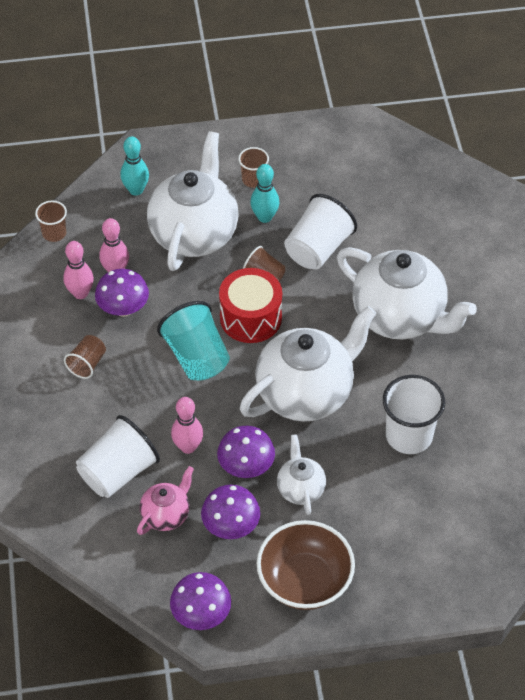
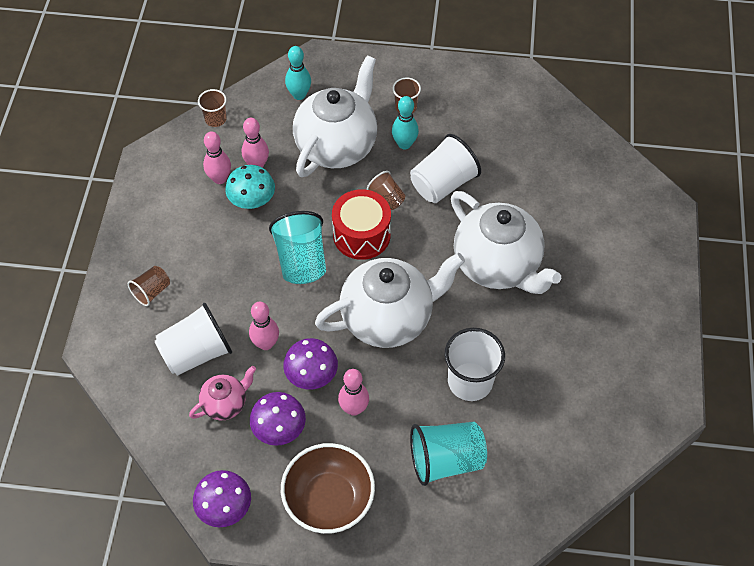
camera: 15 degrees right, 5 degrees up
(87, 364) = (203, 245): brown cup -> brown cup (152, 291)
(123, 308) = (252, 201): purple mushroom -> turquoise mushroom
(300, 488) = (354, 408): white teapot -> pink bowling pin
(409, 516) = (446, 460): none -> turquoise cup

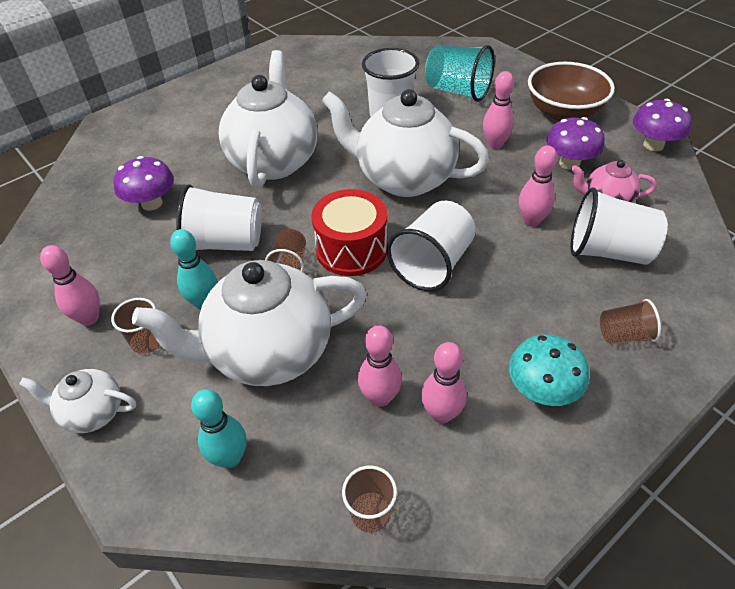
camera: 135 degrees left, 10 degrees down
(252, 201) = (427, 357): turquoise mushroom -> turquoise mushroom (541, 390)
(301, 260) = (433, 264): turquoise cup -> white cup
(311, 375) = (509, 179): purple mushroom -> purple mushroom (152, 203)
(385, 66) = (92, 413): none -> white teapot
(452, 95) = (89, 318): none -> pink bowling pin

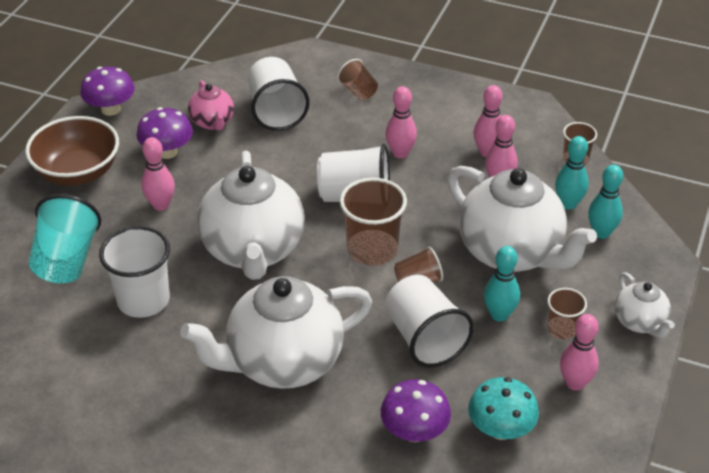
camera: 120 degrees left, 5 degrees down
(298, 451) = (568, 204): none -> turquoise bowling pin
(351, 249) = (372, 250): red drum -> brown cup
(531, 221) = (265, 156): pink bowling pin -> pink bowling pin (400, 153)
(541, 390) = (433, 116): turquoise mushroom -> turquoise mushroom (500, 429)

